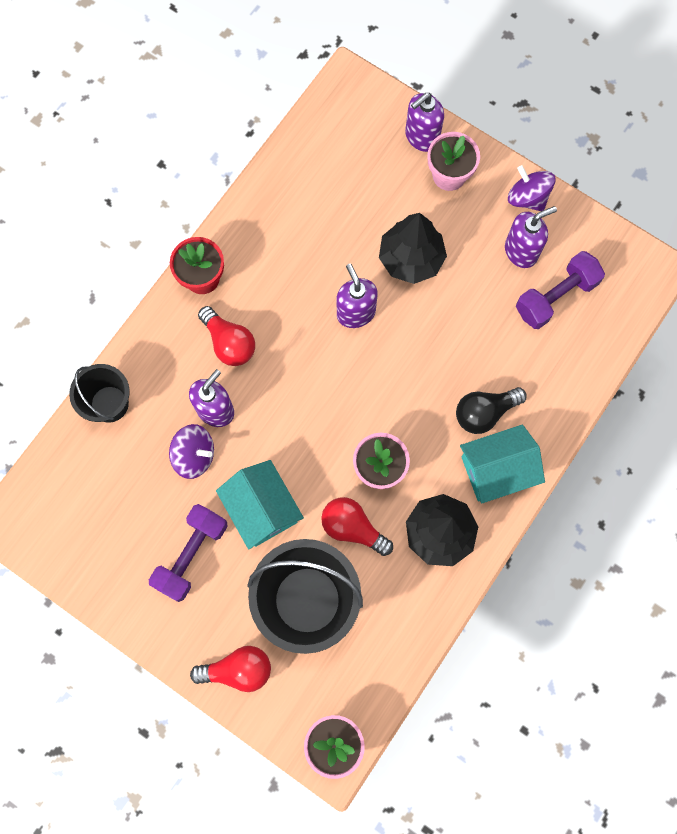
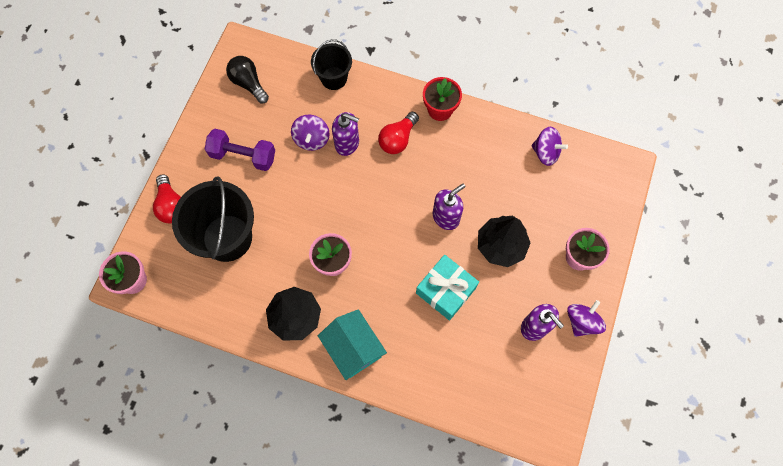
camera: 75 degrees right, 5 degrees down
(262, 509) = (285, 192): turquoise house -> none
(302, 168) = (545, 152): none -> purple spinning top
(353, 528) = (285, 255): red light bulb -> none
(421, 137) = (603, 229): purple soap dispenser -> none
(451, 340) = (446, 290): none -> turquoise gift
(484, 413) = (395, 328): black light bulb -> black light bulb (248, 83)
(555, 297) = (505, 362): purple dumbbell -> none

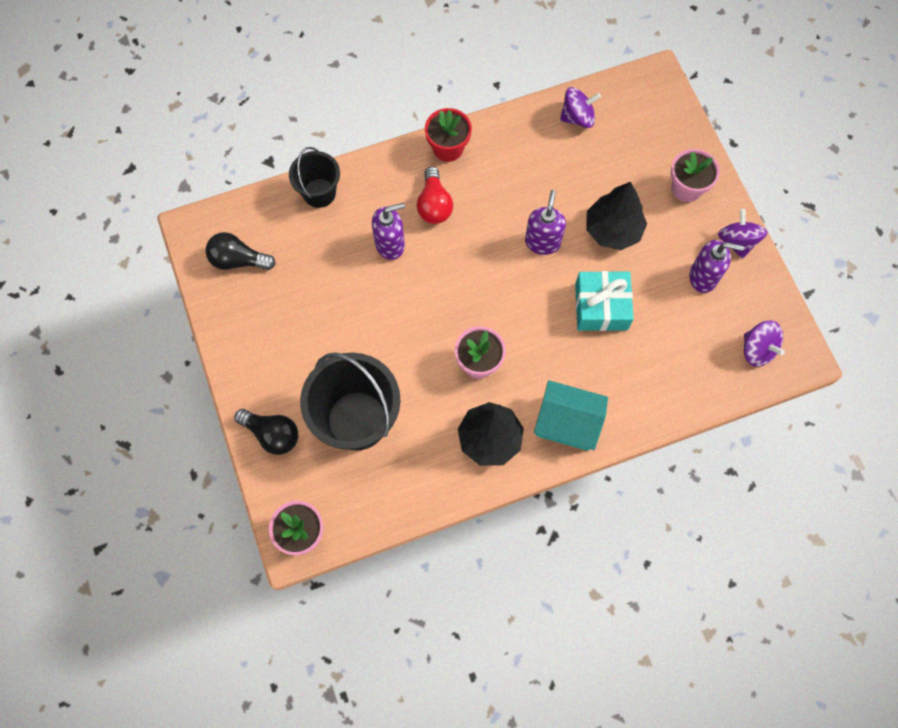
camera: 40 degrees left, 0 degrees up
(171, 205) = (272, 434): red light bulb -> black light bulb
(243, 156) = (299, 333): purple dumbbell -> none
(311, 139) = (352, 266): purple spinning top -> purple spinning top (757, 350)

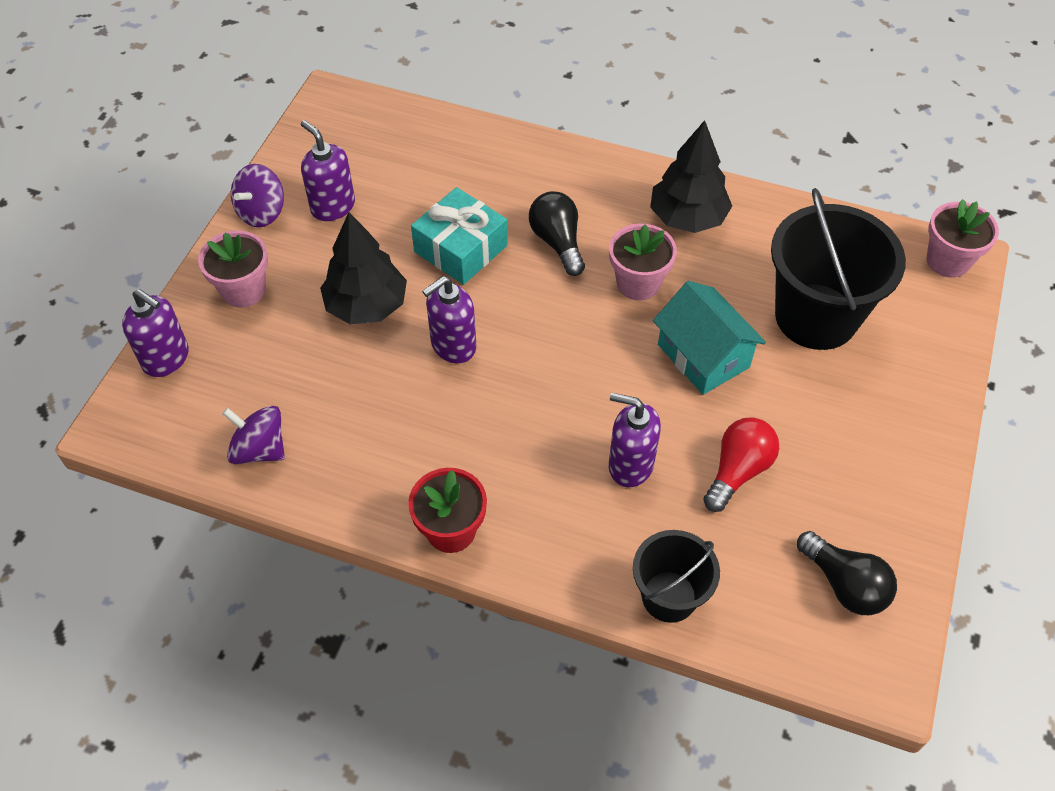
camera: 140 degrees left, 15 degrees down
(272, 434) = (924, 363): black light bulb -> black light bulb (557, 242)
(434, 205) = (535, 473): red light bulb -> red light bulb (738, 471)
(567, 423) = (598, 184): turquoise house -> turquoise house (703, 356)
(676, 124) = (166, 359): none -> purple soap dispenser
(757, 350) = (360, 126): purple spinning top -> none

